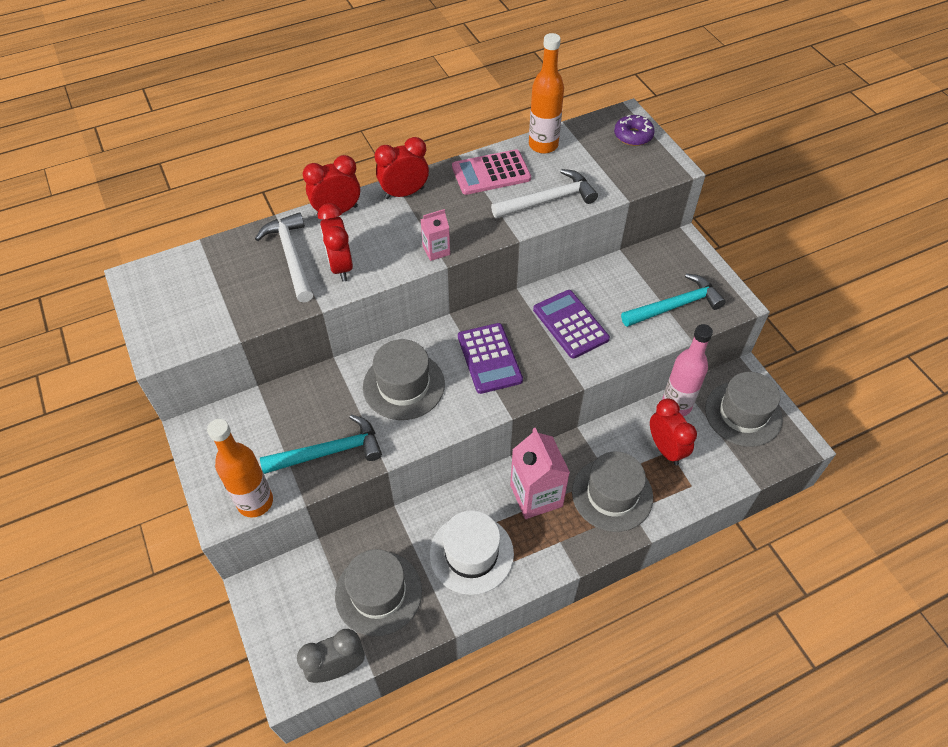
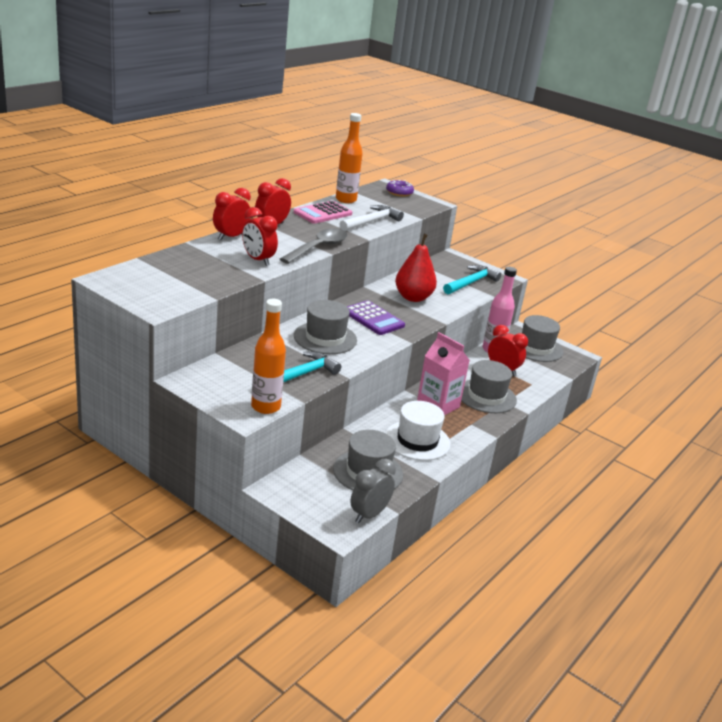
camera: 30 degrees left, 25 degrees down
(291, 256) = (217, 259): white hammer -> none
(436, 250) = (318, 248): pink carton -> grey spoon
(570, 324) = (413, 297): purple calculator -> red pear

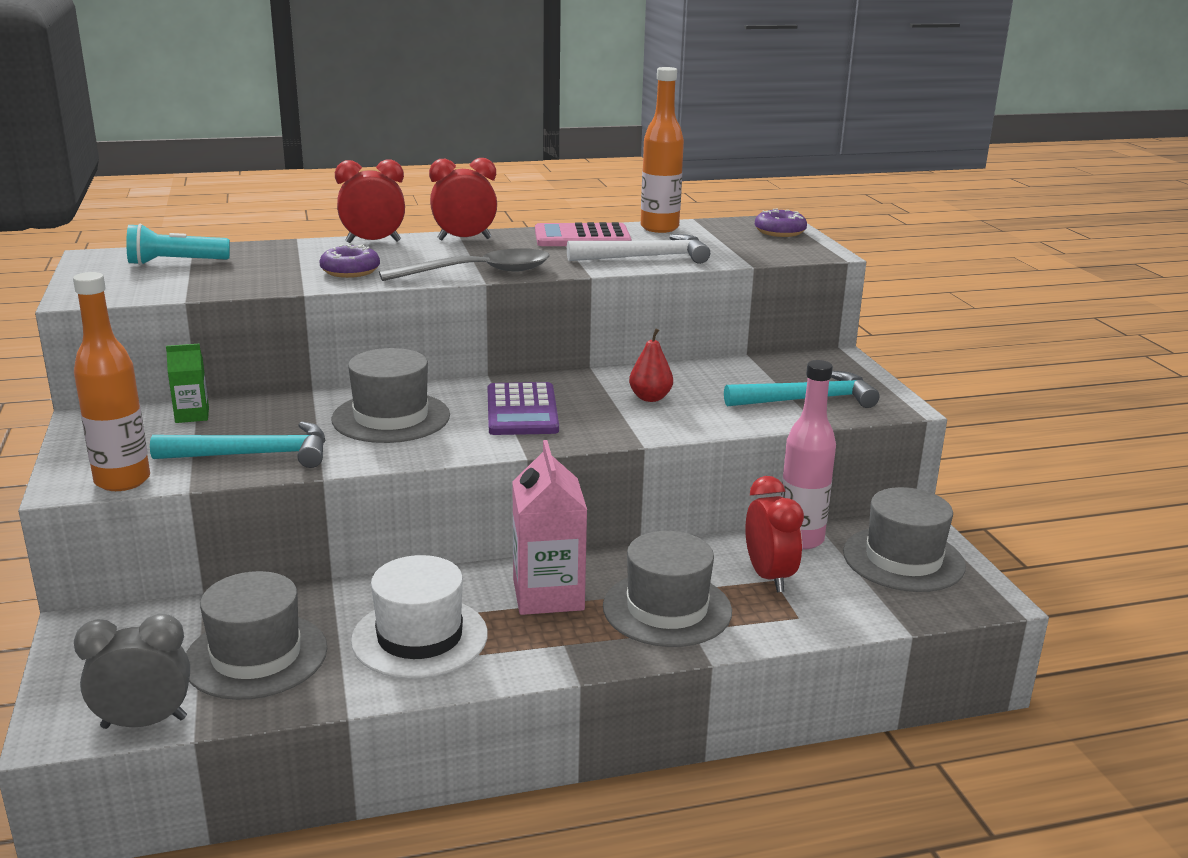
camera: 40 degrees right, 5 degrees down
(157, 274) = (175, 263): none -> turquoise flashlight
(232, 363) = (192, 415): none -> green carton
(258, 260) = (350, 271): red clock -> purple donut
(413, 297) = (650, 398): red pear -> red pear, size x0.55

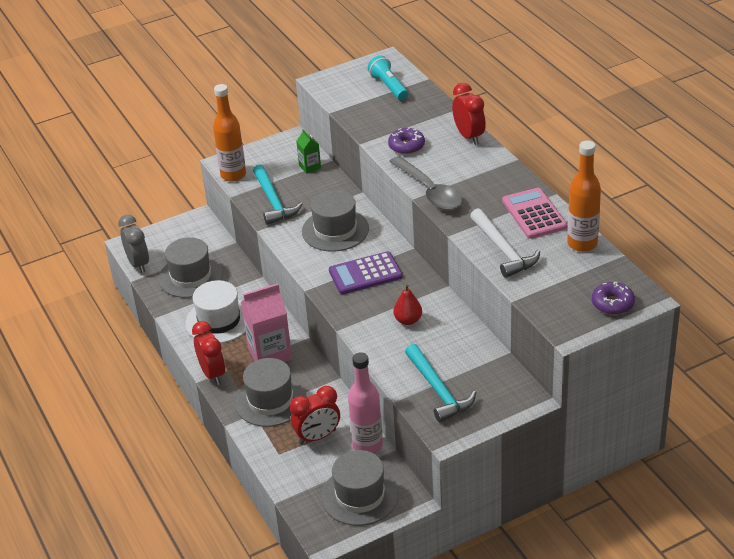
camera: 80 degrees right, 15 degrees up
(464, 239) = (497, 168): red clock -> red clock (212, 374)

